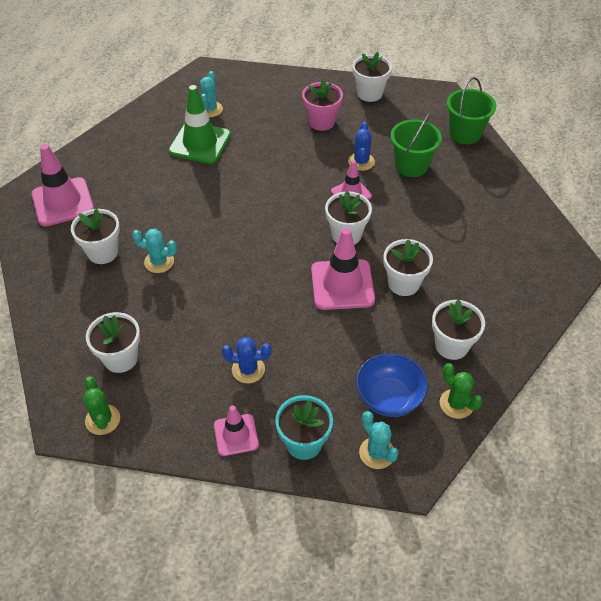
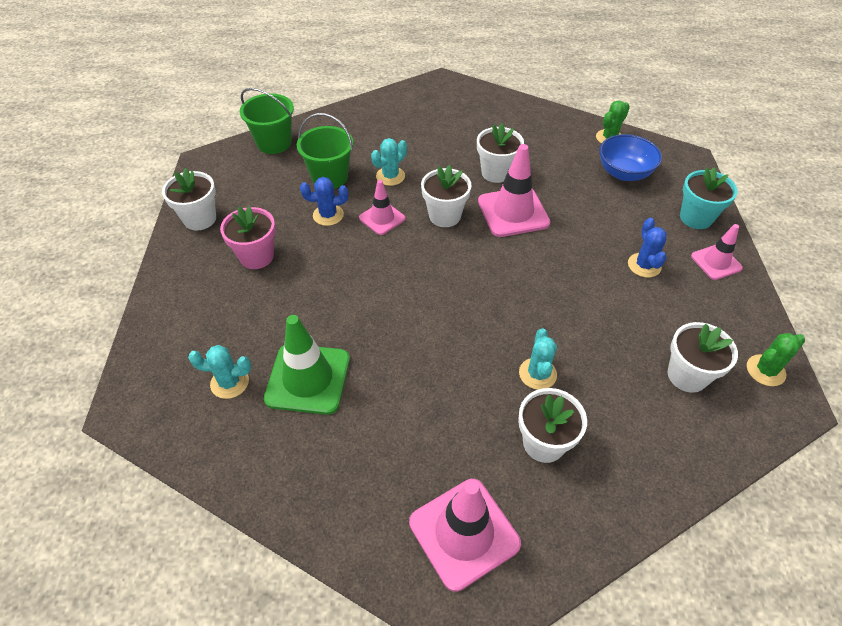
camera: 100 degrees left, 0 degrees up
(377, 453) = (678, 176): turquoise cactus -> turquoise cactus (390, 176)
(451, 345) = (554, 142): white flower pot -> none

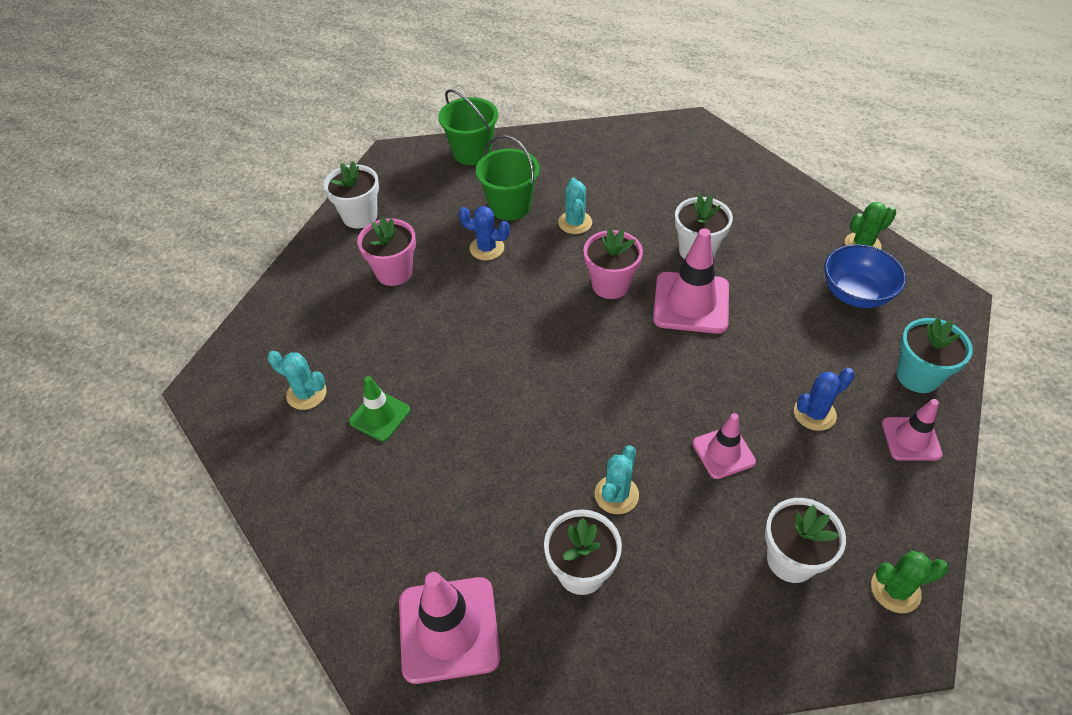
camera: 25 degrees right, 0 degrees up
(308, 379) = (380, 416): green traffic cone -> green traffic cone, size x0.59
(382, 218) = (541, 268): pink traffic cone -> pink traffic cone (723, 452)
(390, 176) = (575, 222): turquoise cactus -> turquoise cactus turned 75 degrees counterclockwise
(444, 216) = (610, 285): white flower pot -> pink flower pot
(644, 265) = (814, 413): blue cactus -> blue cactus turned 45 degrees clockwise

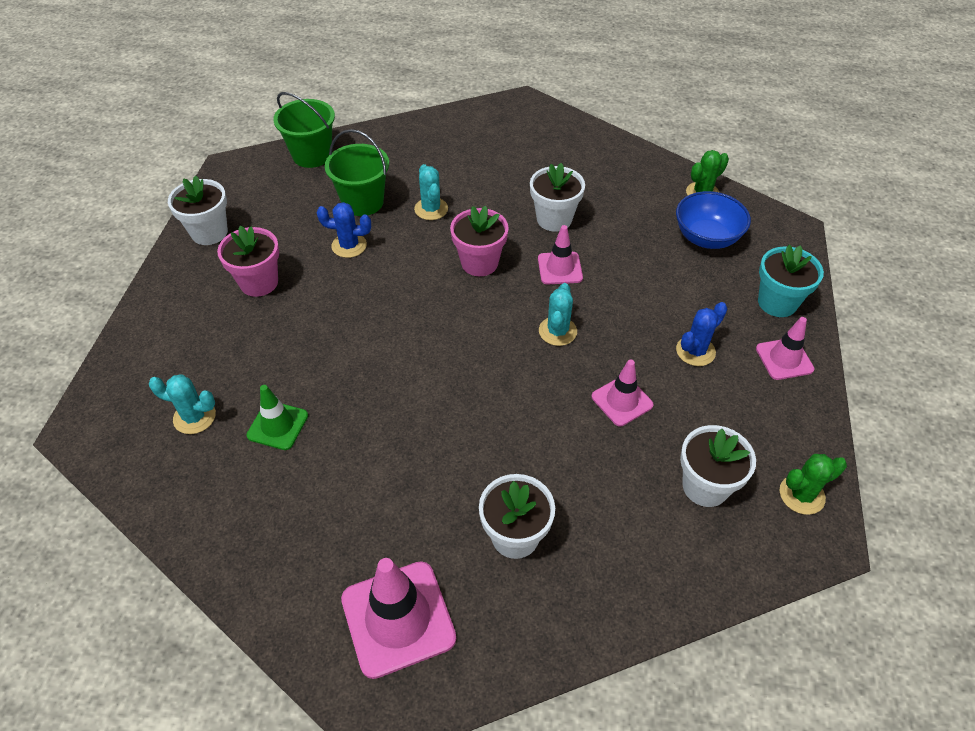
camera: 15 degrees left, 0 degrees up
(616, 495) = (531, 458): turquoise cactus -> turquoise cactus (557, 331)
(691, 303) = (560, 268): pink traffic cone -> pink traffic cone, size x0.59

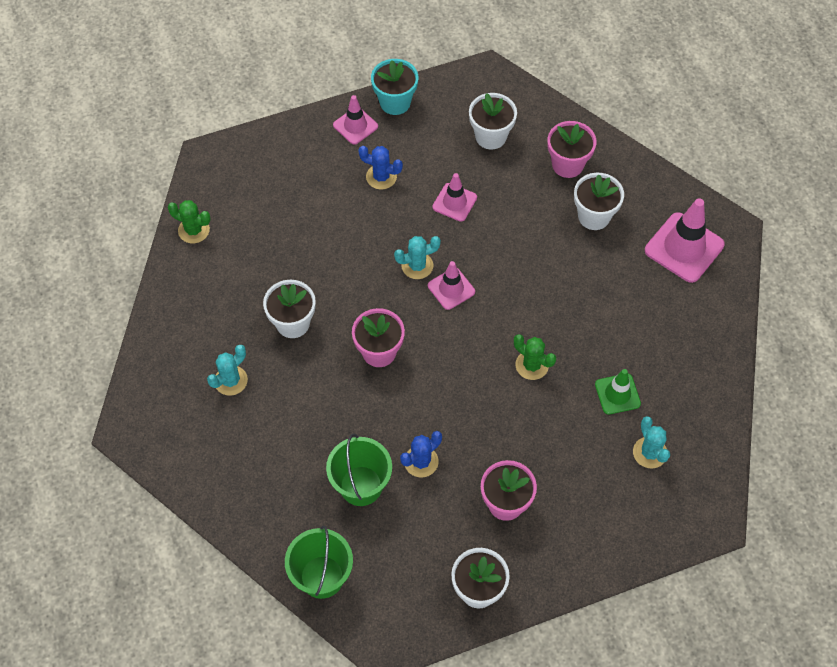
camera: 120 degrees left, 10 degrees up
(349, 245) = (421, 461): blue cactus -> blue cactus turned 75 degrees clockwise
(431, 209) = (336, 424): turquoise cactus -> turquoise cactus (231, 380)
(560, 268) = (350, 293): pink traffic cone -> pink traffic cone (451, 289)
(614, 552) = (567, 164): none -> pink flower pot
(706, 237) = (252, 209): blue bowl -> none
(777, 302) = (300, 144): turquoise flower pot -> turquoise flower pot (395, 102)
(801, 495) = (463, 89): green cactus -> green cactus (532, 365)

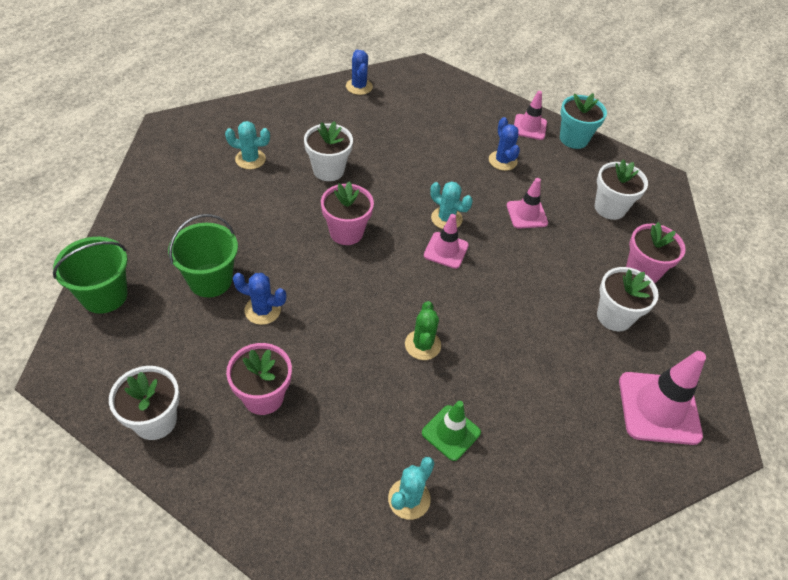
camera: 50 degrees right, 10 degrees down
(194, 230) = (359, 87): green cactus -> blue cactus

